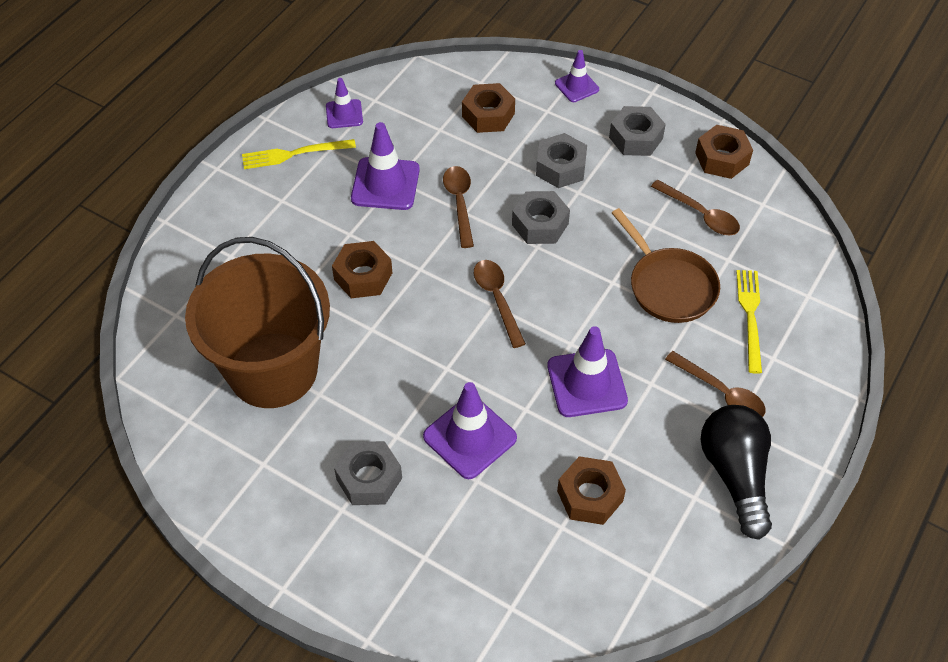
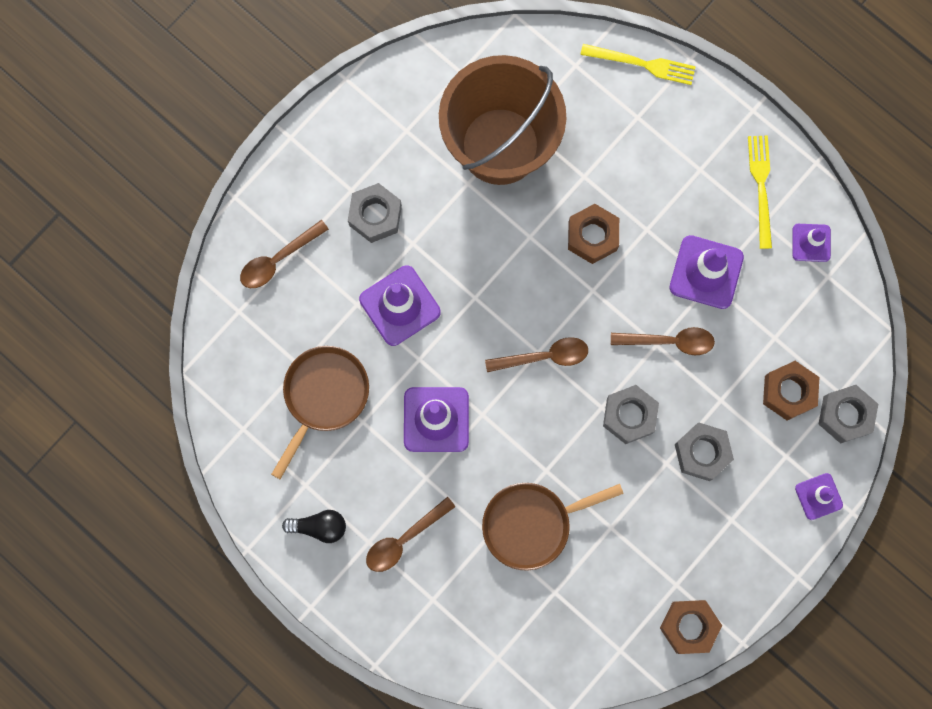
camera: 100 degrees right, 25 degrees up
(590, 496) = (323, 396): brown nut -> brown pan
(636, 138) = (732, 542): grey nut -> grey nut (845, 415)
(700, 214) = (616, 581): brown spoon -> brown spoon (278, 259)
(735, 475) = (319, 527): black light bulb -> black light bulb, size x0.55
(750, 316) = (482, 593): yellow fork -> yellow fork (642, 64)

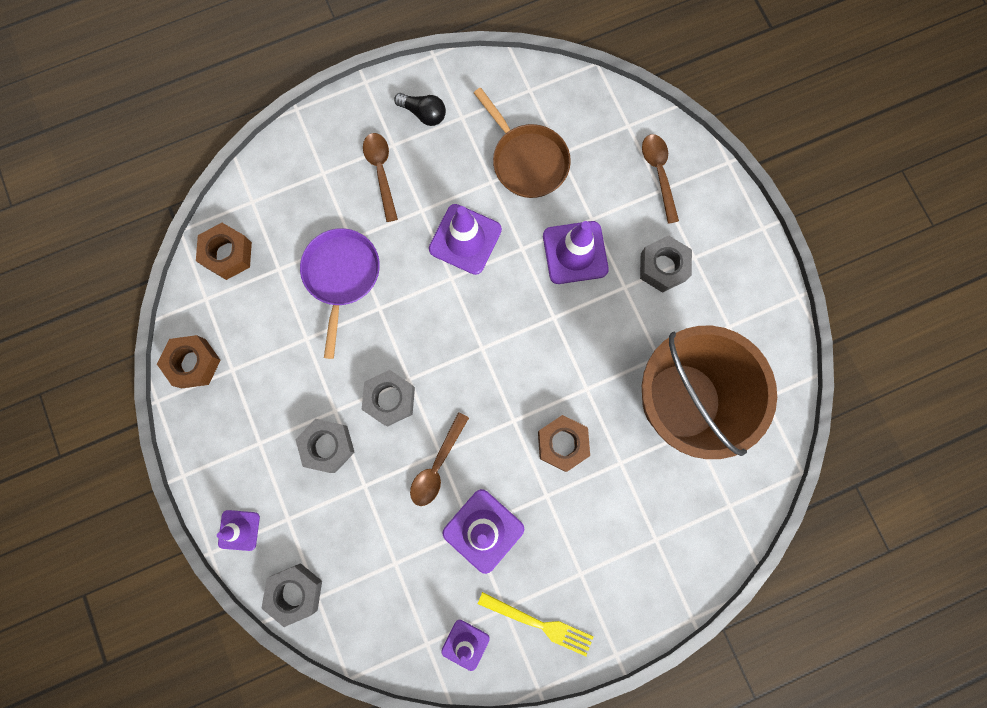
camera: 115 degrees right, 0 degrees up
(319, 527) = (423, 114): black light bulb -> black light bulb turned 90 degrees counterclockwise
(532, 524) = (341, 276): brown pan -> purple pan
(544, 356) = (475, 351): brown spoon -> none
(642, 64) = (706, 569): yellow fork -> none
(788, 392) = (341, 550): brown nut -> brown nut (228, 254)

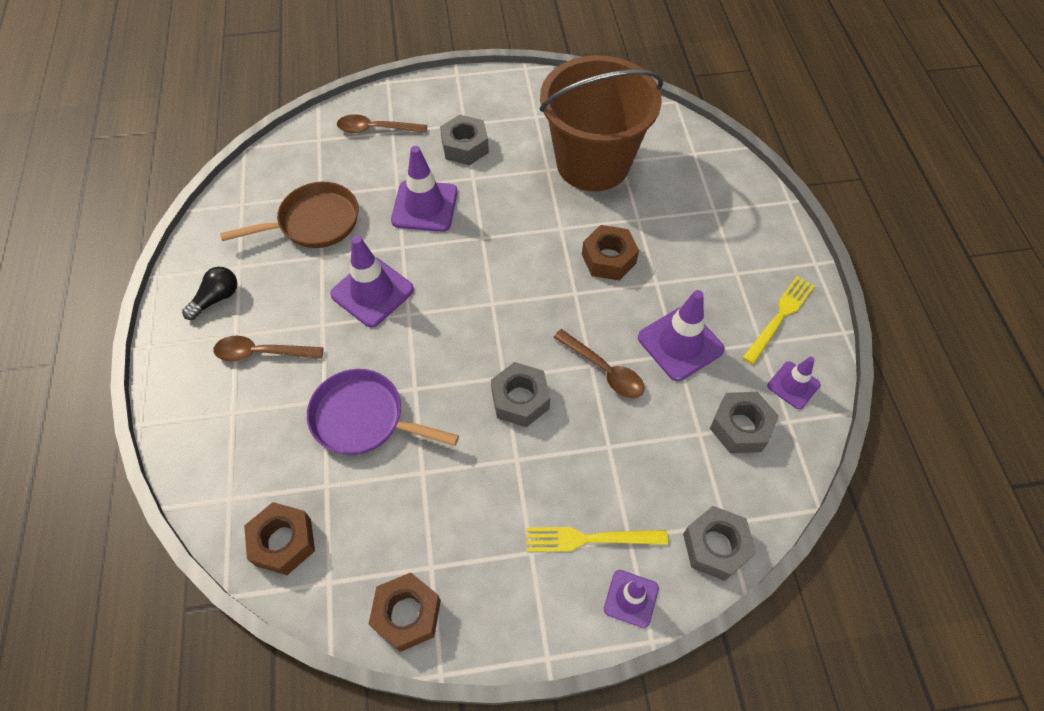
camera: 75 degrees left, 20 degrees down
(280, 488) = (590, 538): none -> yellow fork
(328, 446) = (555, 475): grey nut -> grey nut (740, 427)

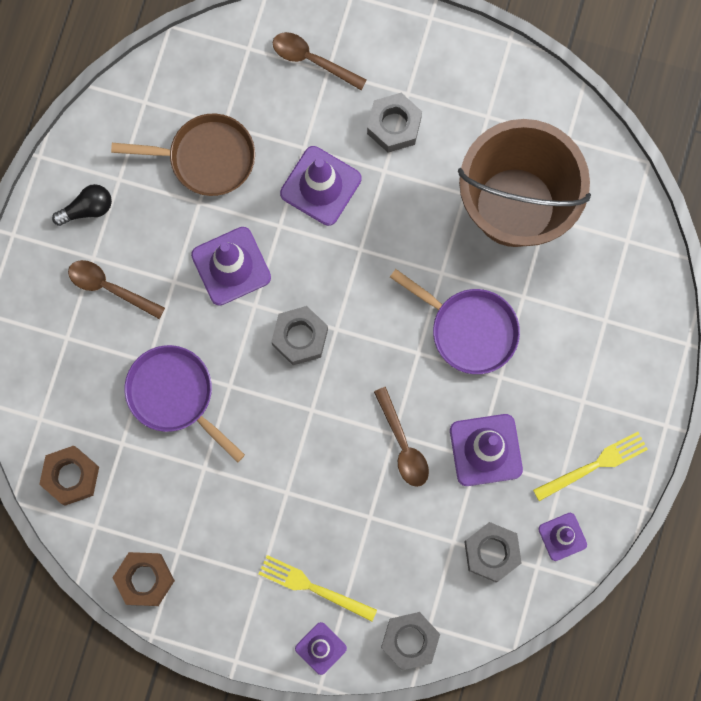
camera: 25 degrees right, 20 degrees up
(520, 399) = (315, 439): grey nut -> grey nut (300, 337)
(608, 259) = (469, 329): brown nut -> purple pan

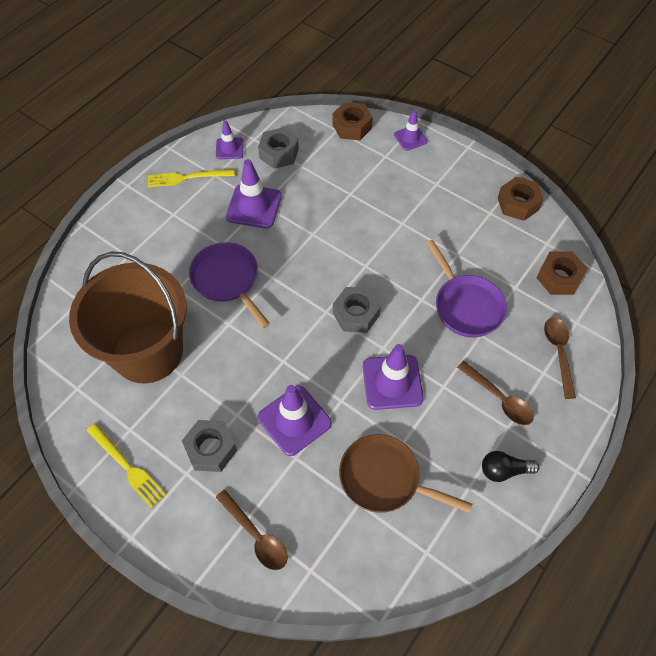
camera: 160 degrees left, 20 degrees down
(313, 587) = (403, 168): yellow fork -> yellow fork (127, 466)
(403, 444) = (309, 226): brown spoon -> brown spoon (558, 353)
(410, 640) = (352, 126): grey nut -> brown nut

